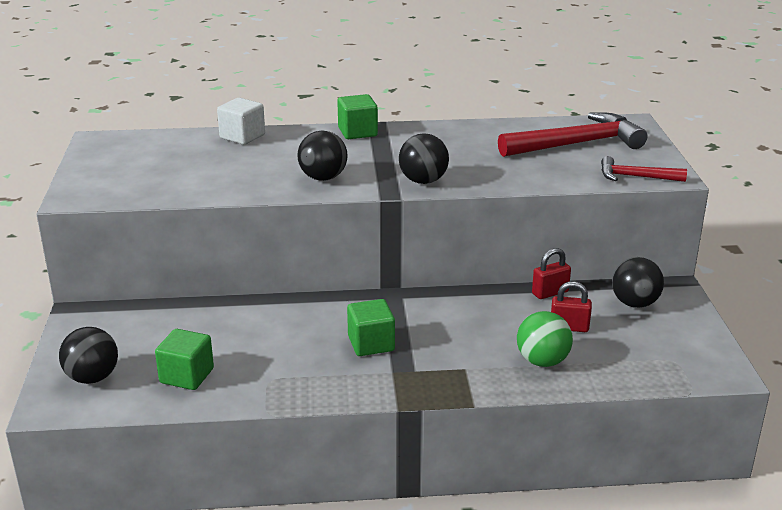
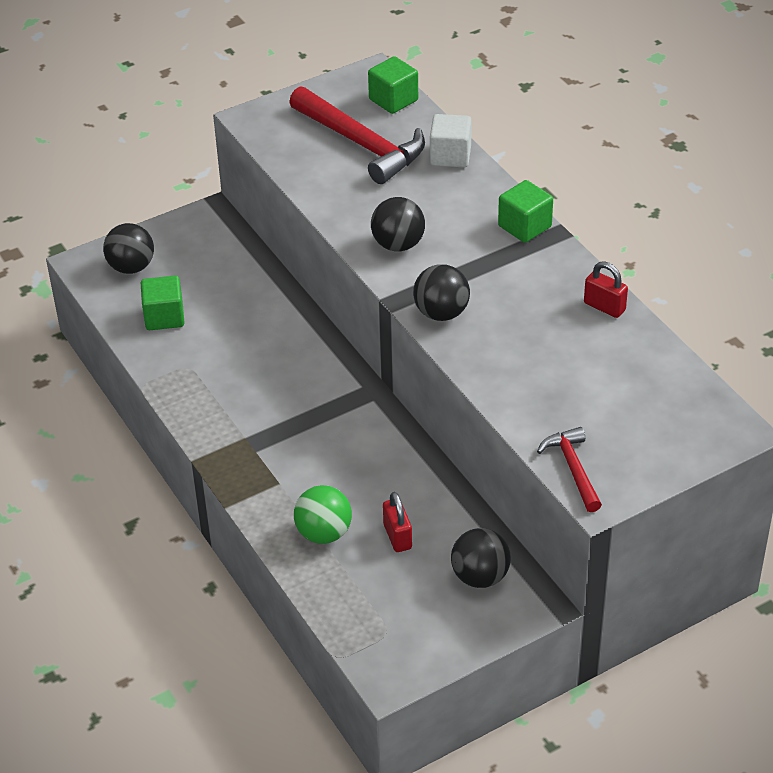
camera: 65 degrees right, 15 degrees up
(371, 344) = (279, 407): green cube -> green cube (393, 100)
(550, 293) = (456, 504): red padlock -> red padlock (604, 307)
(577, 144) = (629, 399): red hammer -> red hammer (361, 144)

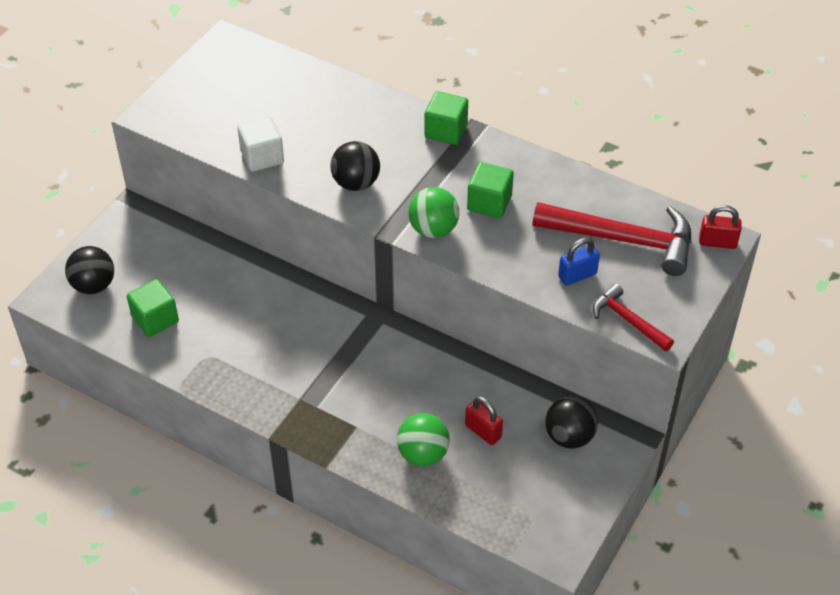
camera: 30 degrees left, 5 degrees up
(361, 144) = (262, 105): red hammer -> red hammer (623, 240)
(393, 100) = (261, 58): green cube -> green cube (489, 203)
(441, 313) = (433, 229): black ball -> green ball
(450, 156) = (343, 91): white cube -> white cube (262, 157)
(553, 407) = (577, 275): none -> blue padlock
(604, 307) = (555, 176): red padlock -> red padlock (717, 242)

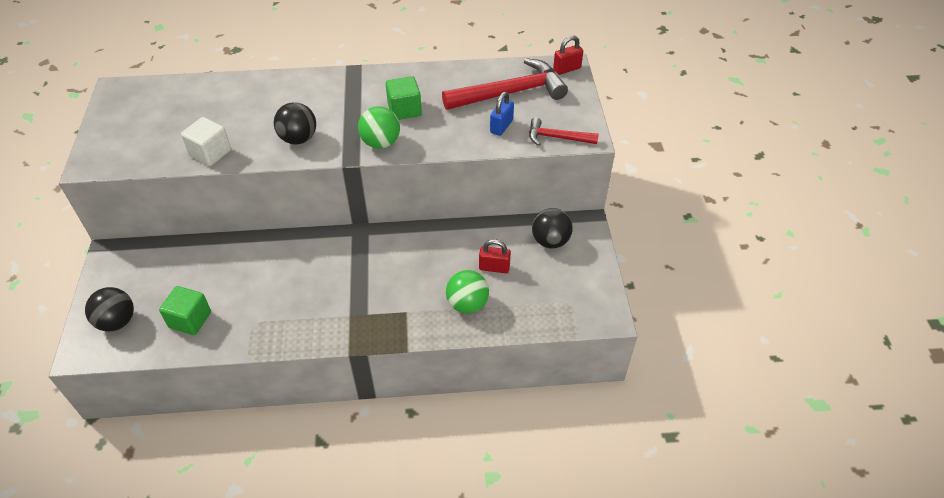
camera: 35 degrees left, 0 degrees up
(446, 131) = (335, 79): green cube -> none

